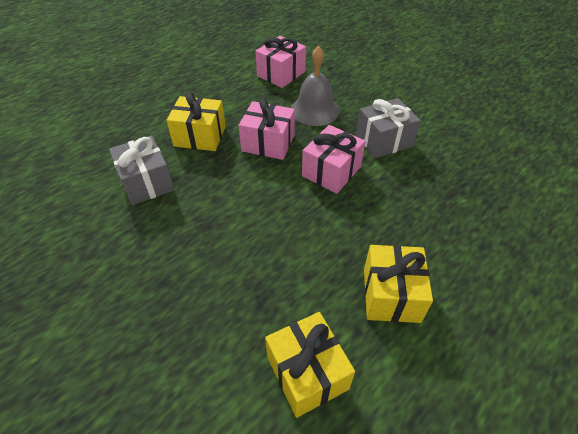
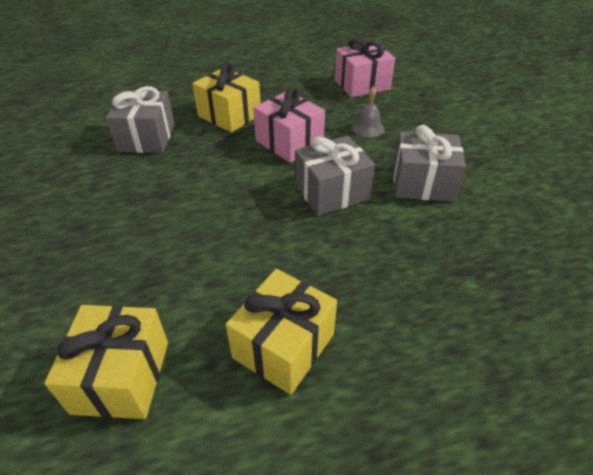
camera: 30 degrees right, 5 degrees down
(314, 110) = (368, 128): grey bell -> grey bell, size x0.54
(331, 171) = (331, 192): pink gift -> grey gift

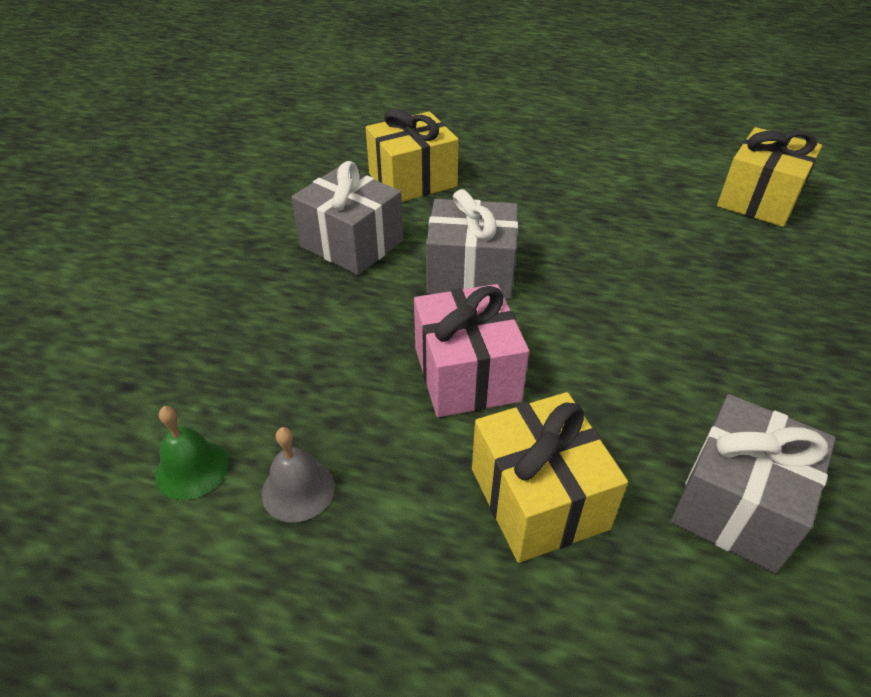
camera: 150 degrees left, 0 degrees up
(283, 346) = (615, 176): yellow gift -> yellow gift (412, 180)
(362, 85) = (192, 469): pink gift -> green bell
(368, 128) = (316, 350): grey bell -> grey bell (298, 489)

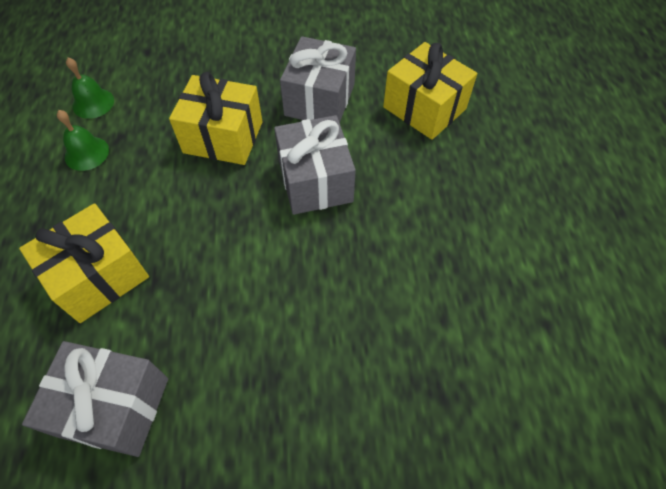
camera: 70 degrees right, 15 degrees up
(298, 489) = (86, 153): grey bell -> green bell
(466, 374) = (201, 208): pink gift -> none
(759, 199) = (563, 412): yellow gift -> yellow gift (223, 137)

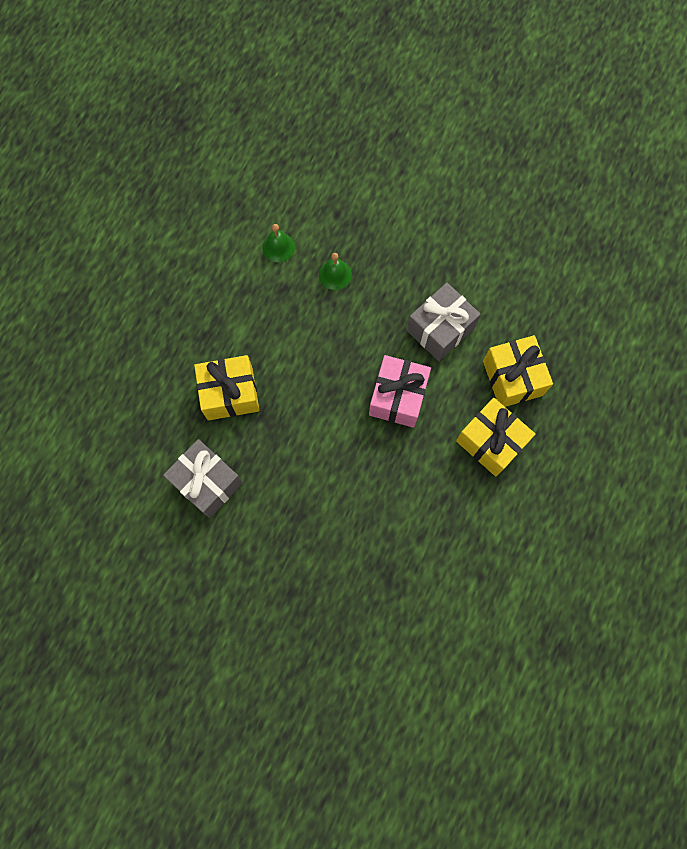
camera: 30 degrees right, 15 degrees up
(86, 153) = (257, 291): green bell -> green bell (335, 274)
(223, 137) = (354, 326): yellow gift -> yellow gift (491, 442)
(315, 181) = (398, 397): grey gift -> pink gift

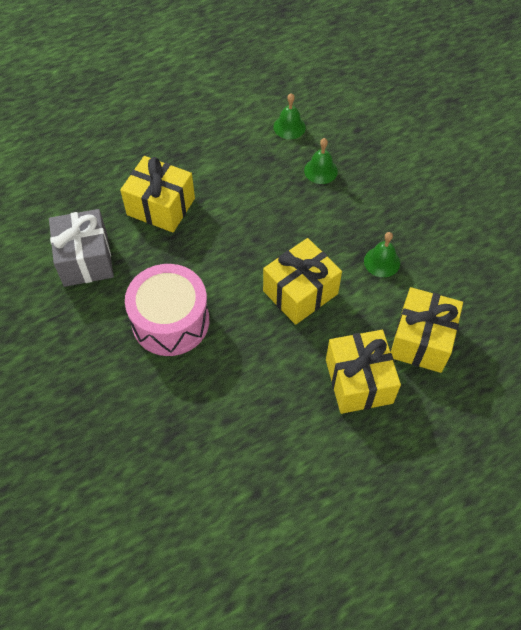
camera: 35 degrees right, 15 degrees down
(318, 489) = (170, 321): none -> pink drum
(398, 397) = (300, 292): pink gift -> yellow gift
(440, 329) = (382, 262): grey gift -> green bell

